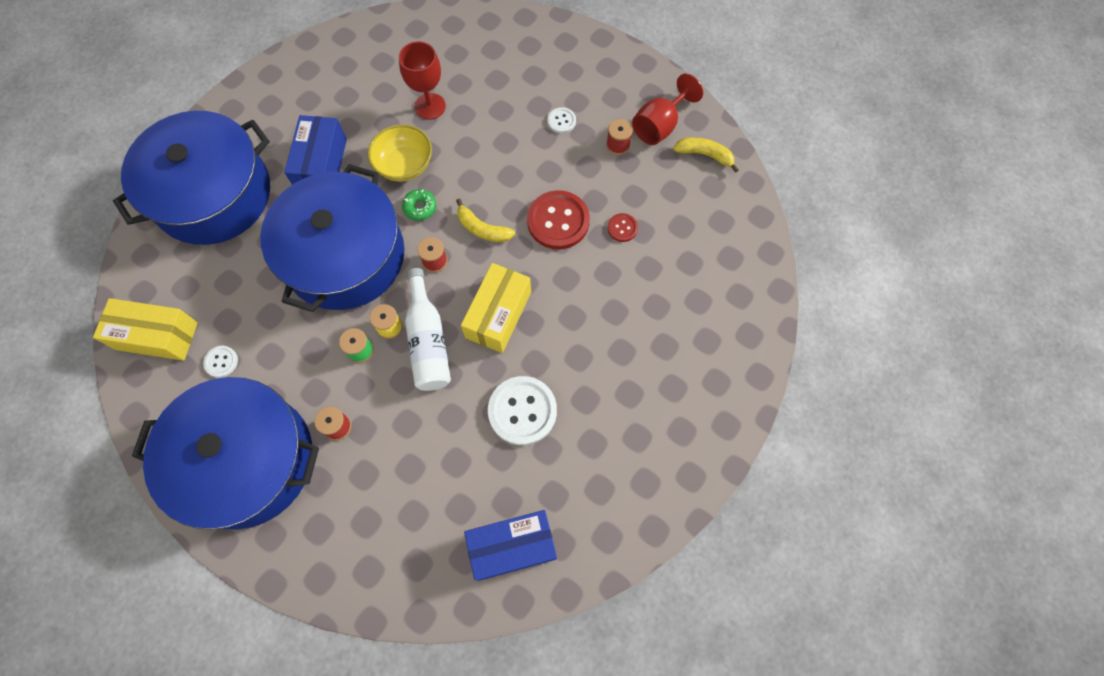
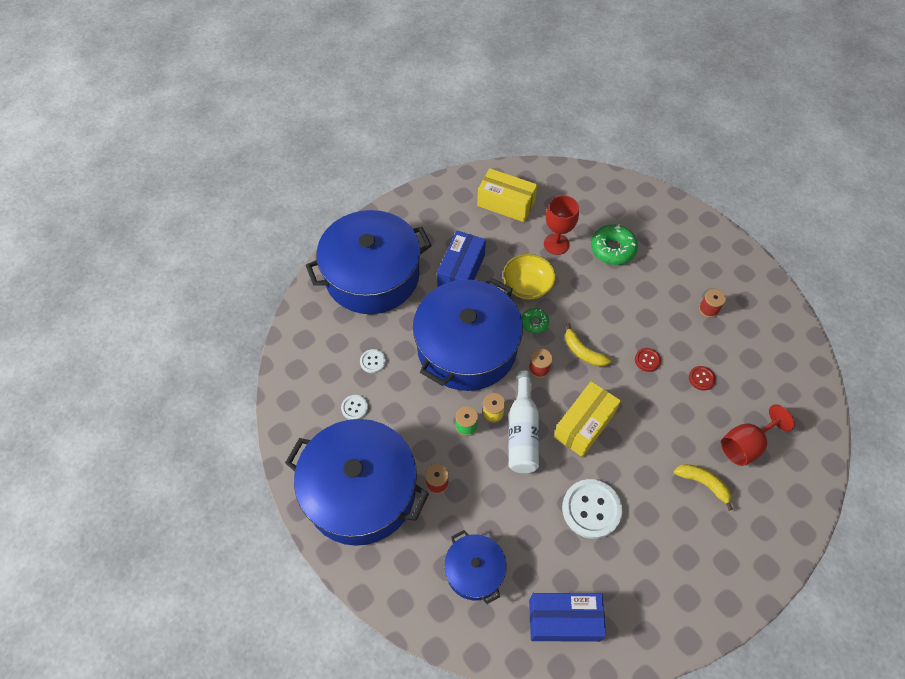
camera: 15 degrees right, 10 degrees down
(157, 336) = (308, 375): yellow box -> yellow box (506, 203)
(400, 518) = (474, 571): none -> blue pot
(497, 98) = (612, 249): none -> green donut
(558, 221) = (647, 360): red button -> red button, size x0.48
(561, 121) = (663, 279): white button -> white button (372, 361)
(659, 126) = (747, 301): red goblet -> red goblet (745, 445)
(705, 155) = (783, 334): yellow banana -> yellow banana (703, 484)

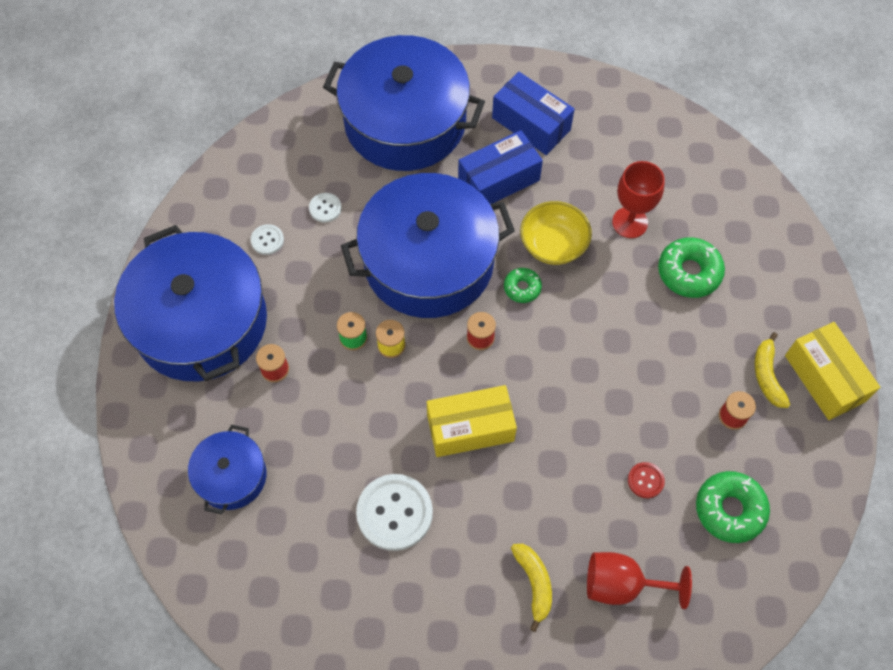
camera: 40 degrees right, 5 degrees up
(506, 203) = (617, 141): yellow box -> yellow box (824, 378)
(522, 432) = (401, 386): white bottle -> none
(564, 620) = (267, 588): blue box -> blue box (531, 124)
(583, 352) = (543, 355): yellow banana -> yellow banana (767, 375)
(647, 360) = (605, 416): red button -> none
(755, 360) = (729, 509): none -> green donut

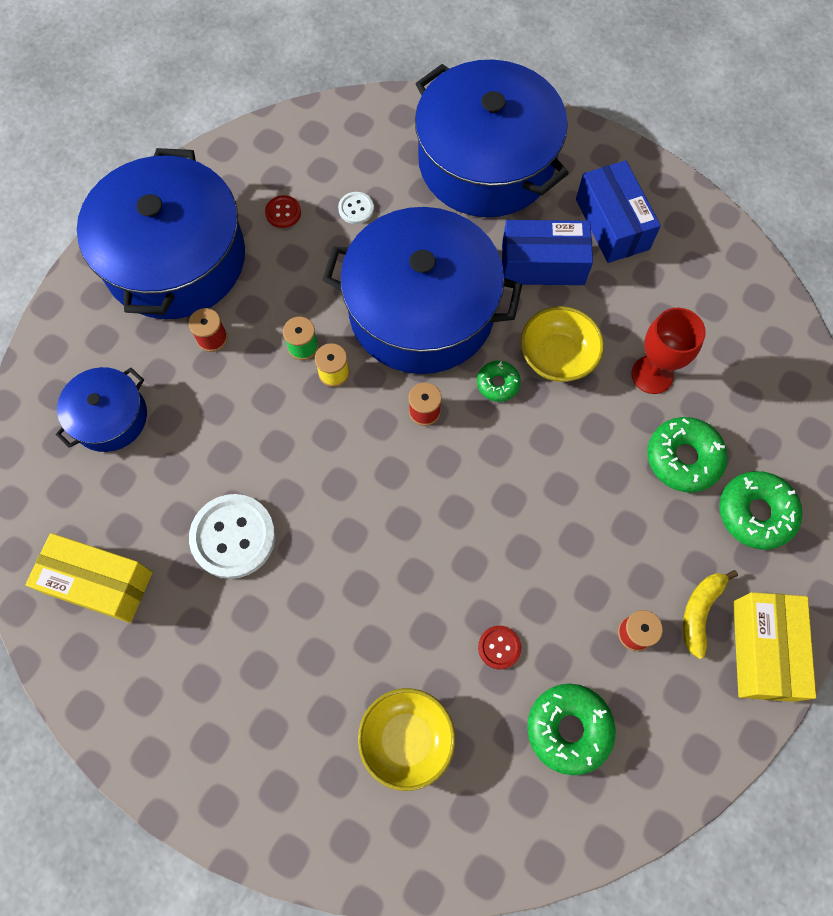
camera: 30 degrees right, 5 degrees up
(267, 240) = (283, 212): white button -> red button
(470, 428) = (357, 495): yellow box -> yellow box (99, 583)
(534, 583) = (320, 685): yellow banana -> none
(622, 584) = (407, 739): red goblet -> yellow bowl
(762, 285) = (755, 513): none -> green donut

